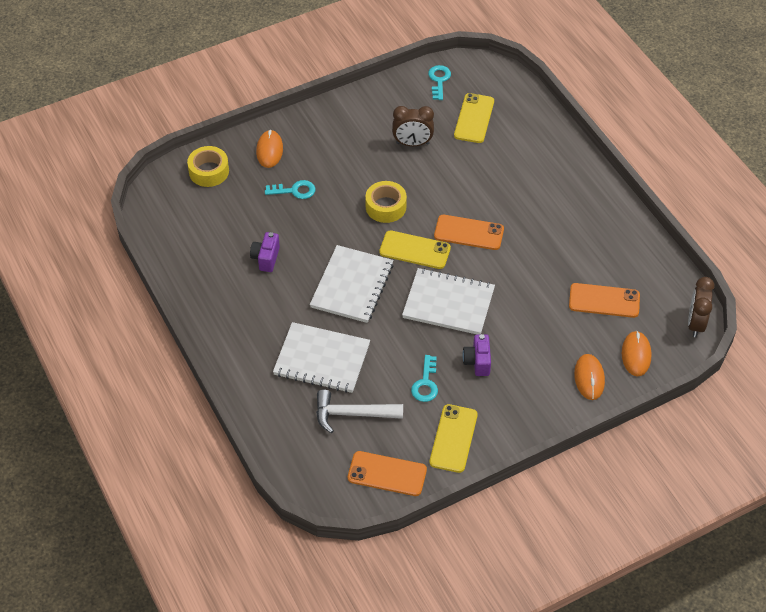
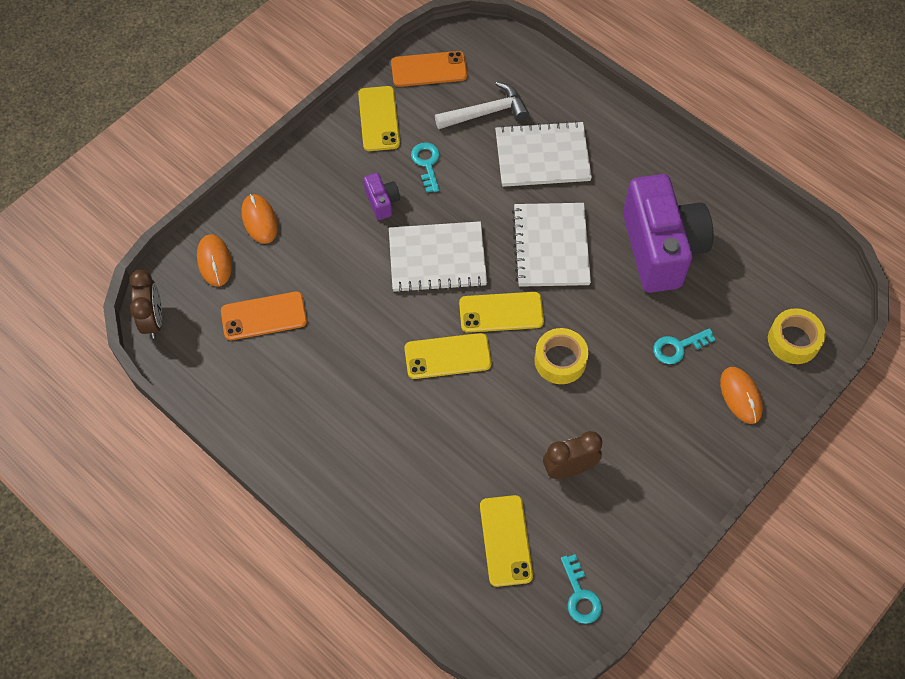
camera: 160 degrees right, 10 degrees up
(266, 258) = (661, 249): purple camera -> purple camera, size x2.43
(468, 233) = (447, 356): orange phone -> yellow phone

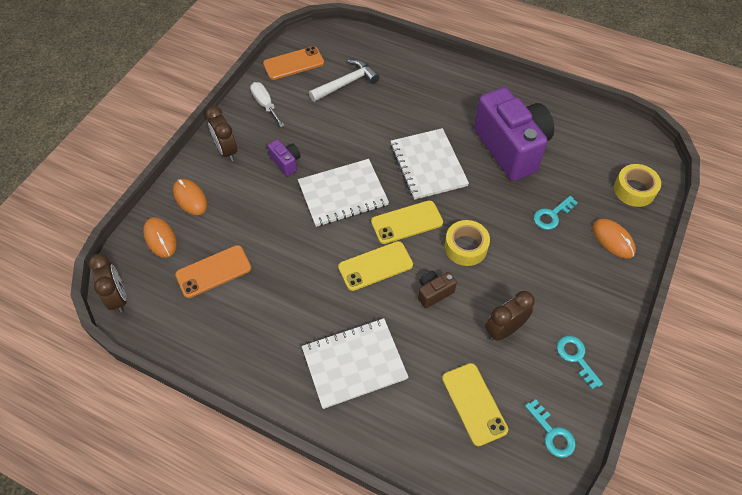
camera: 15 degrees left, 5 degrees down
(316, 169) = (226, 150): none -> brown clock
(378, 119) = (265, 105): yellow phone -> white screwdriver
(427, 163) = (312, 128): turquoise key -> turquoise key (576, 357)
(504, 405) = (434, 293): none -> brown camera
(542, 156) = (399, 104): white notebook -> white notebook (354, 363)

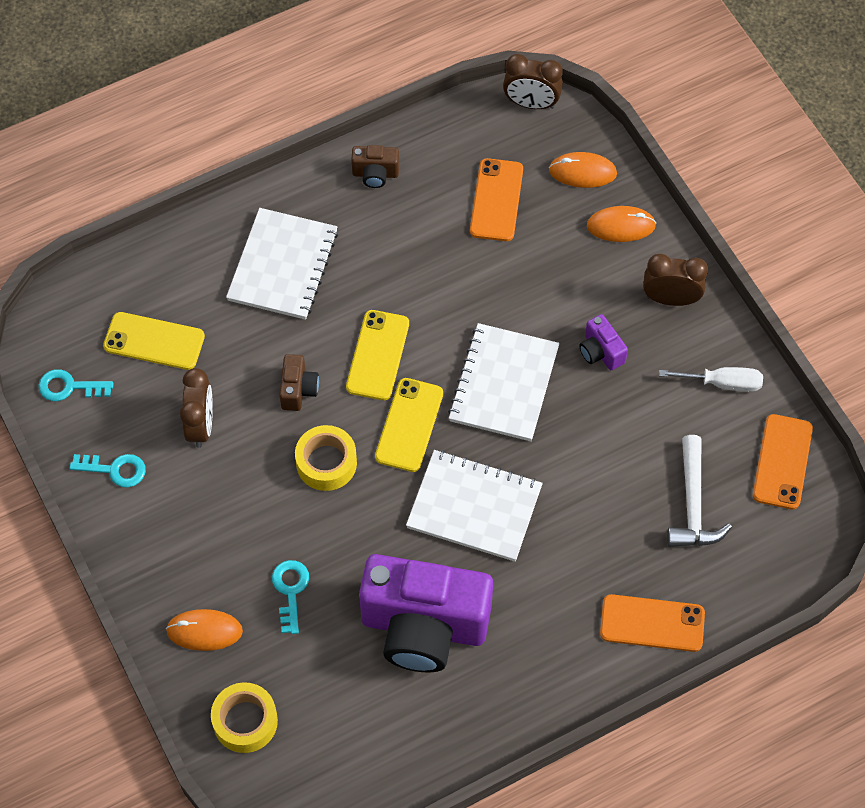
camera: 125 degrees right, 5 degrees up
(239, 355) = (375, 174): none -> brown camera
(286, 163) = (601, 352): purple camera -> purple camera turned 60 degrees clockwise
(422, 68) = (652, 623): none -> orange phone

